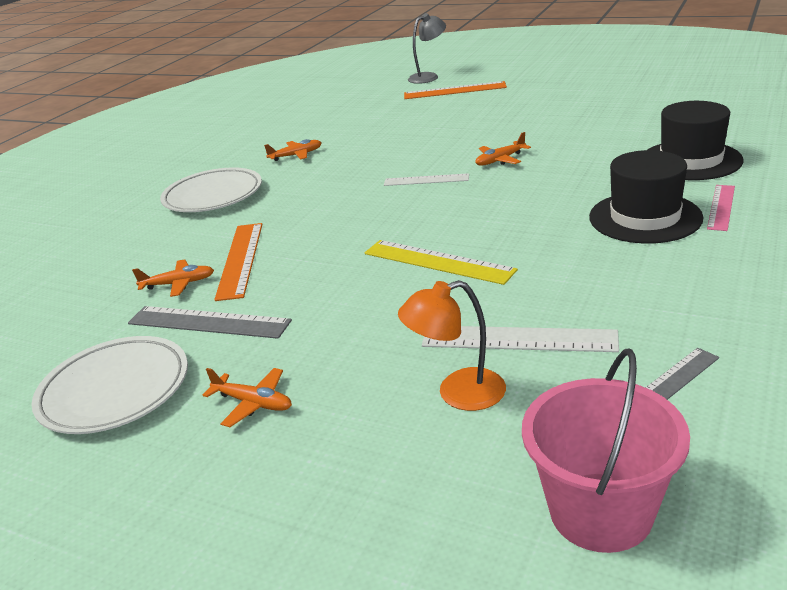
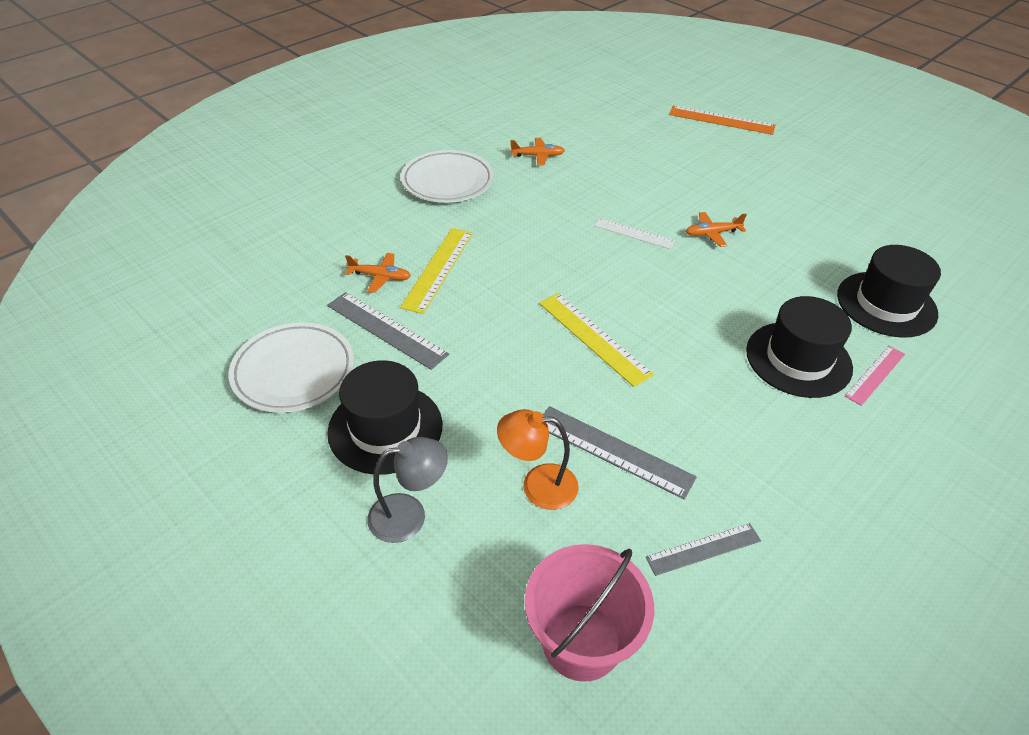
camera: 15 degrees right, 15 degrees up
(240, 260) = (438, 269): orange ruler -> yellow ruler
(253, 403) = (385, 428): orange plane -> black hat
(428, 77) = (707, 90): grey lamp -> grey lamp (409, 515)
(518, 339) = (613, 451): white ruler -> grey ruler

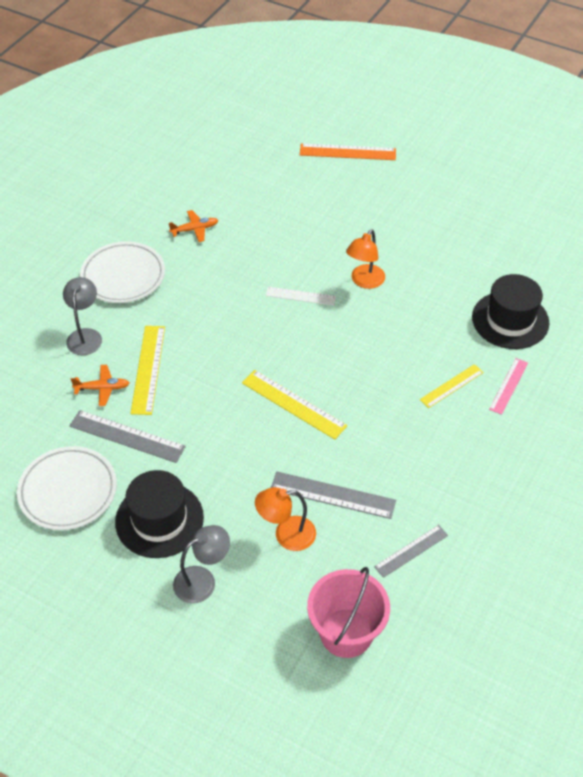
camera: 15 degrees left, 5 degrees up
(385, 225) = (85, 336): none -> grey lamp
(712, 233) = (364, 281): orange plane -> orange lamp
(798, 359) = (451, 386): black hat -> yellow ruler

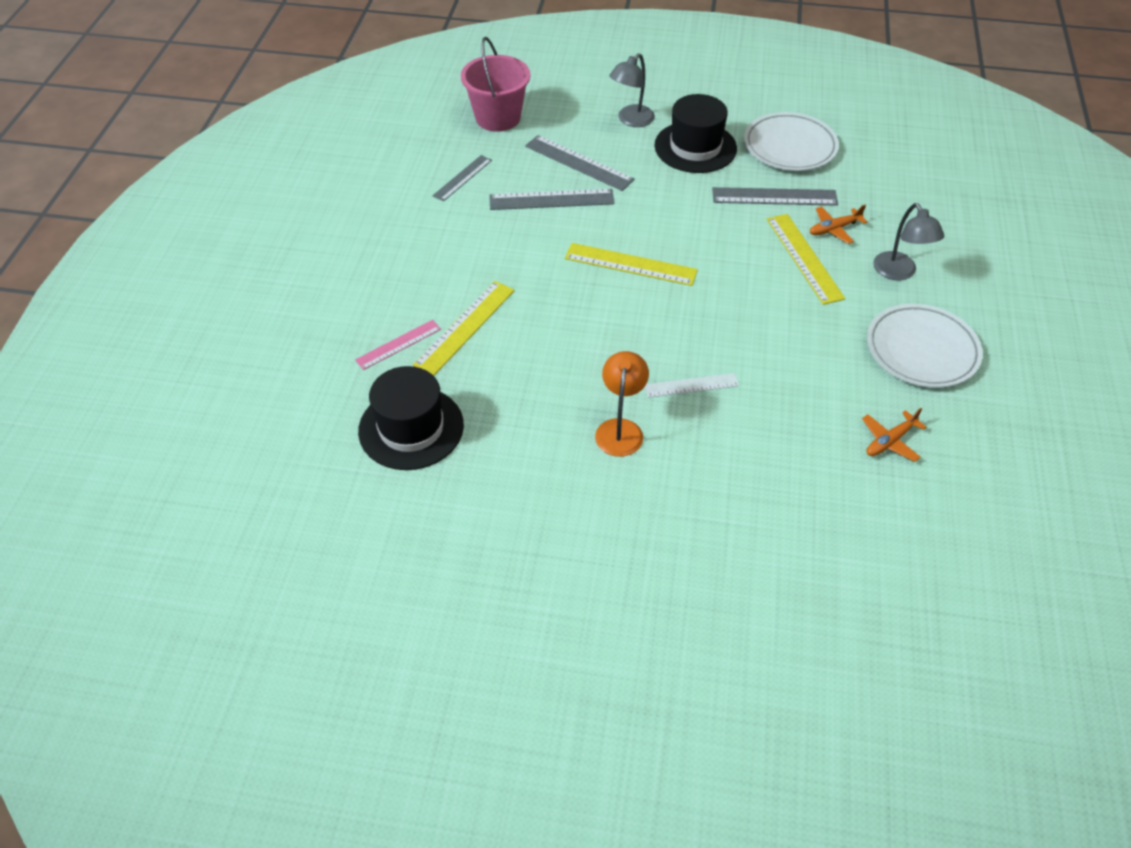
camera: 160 degrees right, 0 degrees up
(286, 535) = (578, 163): orange lamp -> grey ruler
(347, 152) = (760, 669): orange ruler -> none
(451, 386) = (465, 327): yellow ruler -> yellow ruler, size x1.55
(508, 386) = (398, 344): pink ruler -> pink ruler turned 45 degrees clockwise

